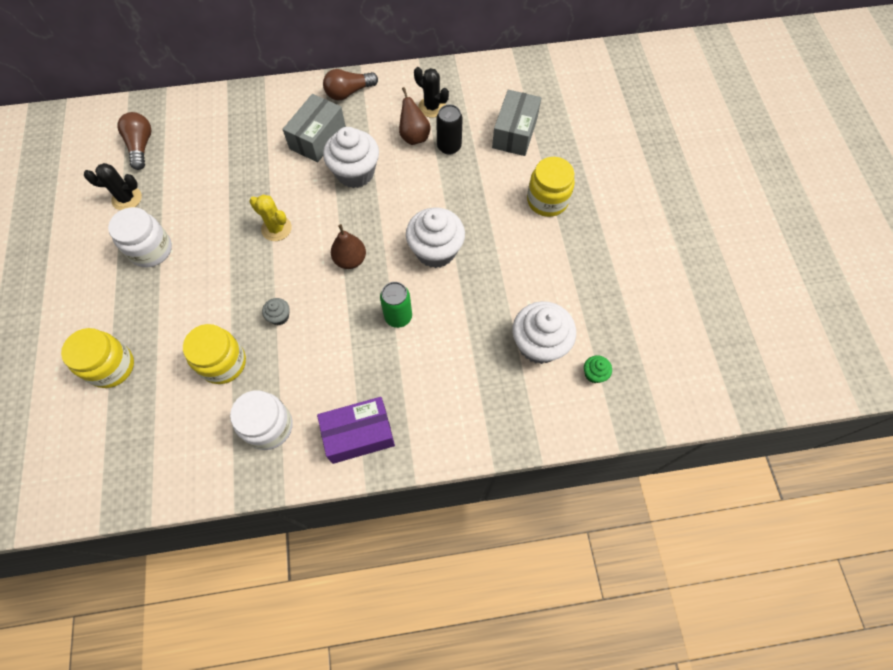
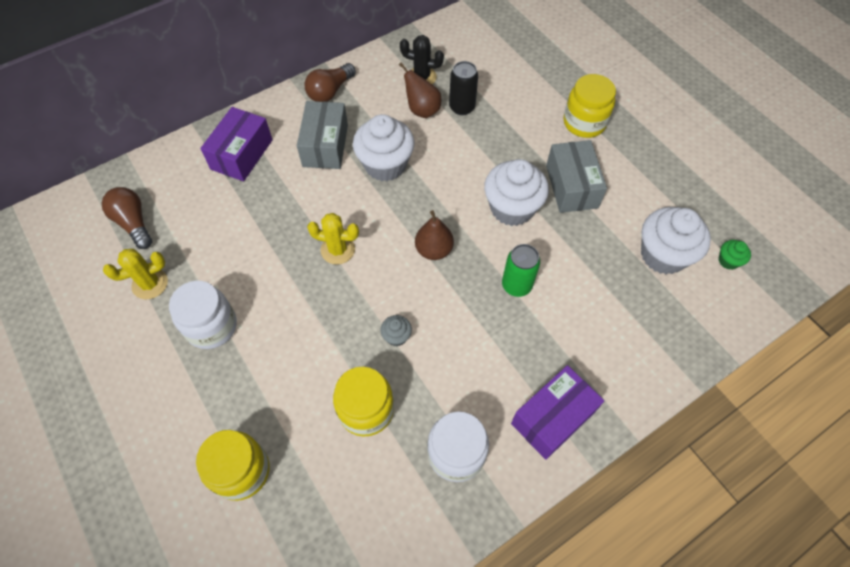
camera: 25 degrees left, 5 degrees down
(127, 198) = (150, 284): black cactus -> yellow cactus
(249, 120) = (241, 154): none -> purple box
(514, 133) = (515, 73): grey box -> grey box (571, 186)

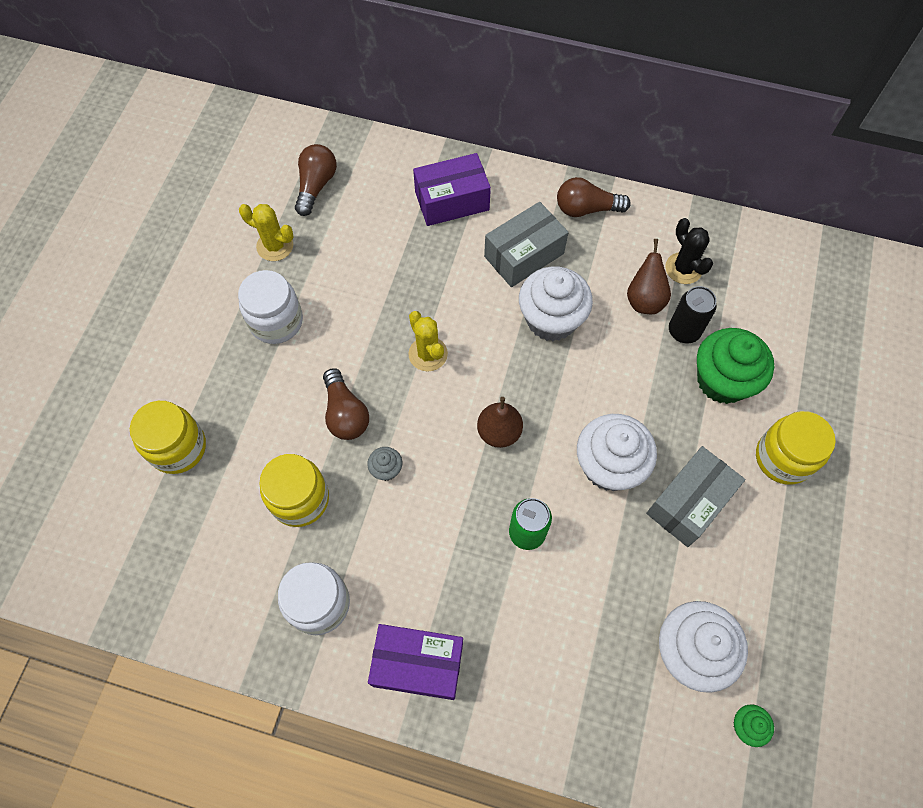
camera: 50 degrees right, 5 degrees up
(330, 332) = (345, 413): none -> brown light bulb
(511, 113) = (722, 380): none -> green cupcake

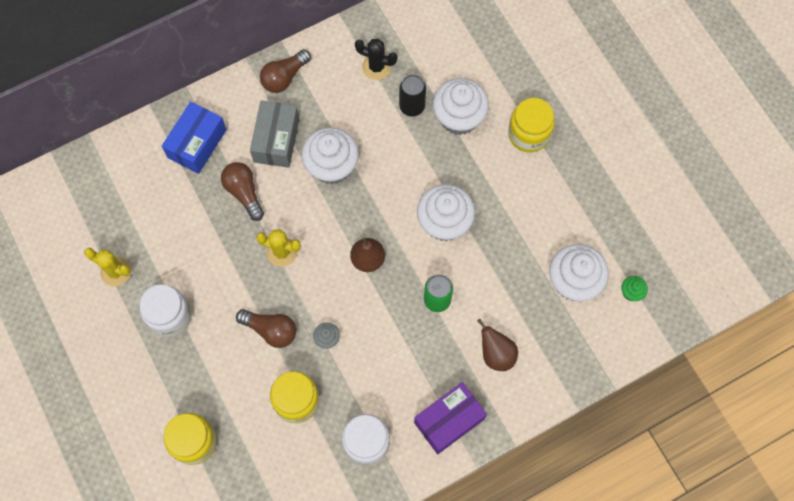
camera: 45 degrees left, 5 degrees up
(275, 246) = (116, 271): yellow cactus -> yellow cactus turned 45 degrees clockwise
(316, 186) = (99, 209): brown light bulb -> brown light bulb (244, 193)
(452, 201) = (197, 144): purple box -> blue box
(644, 300) = (373, 106): brown pear -> brown pear (496, 354)
(689, 502) = (503, 204): grey box -> none
(722, 380) = (459, 117): green cupcake -> white cupcake

